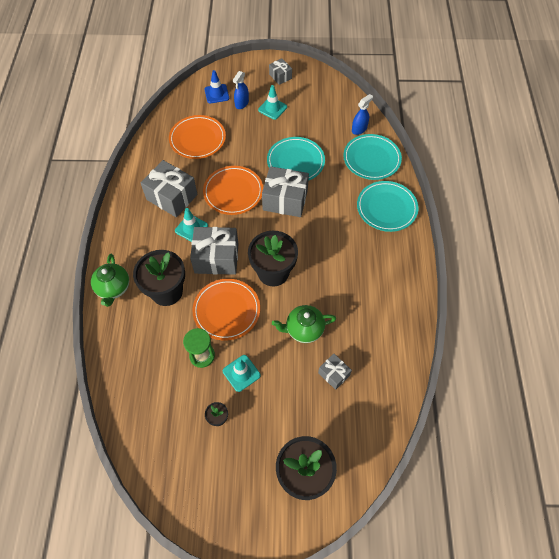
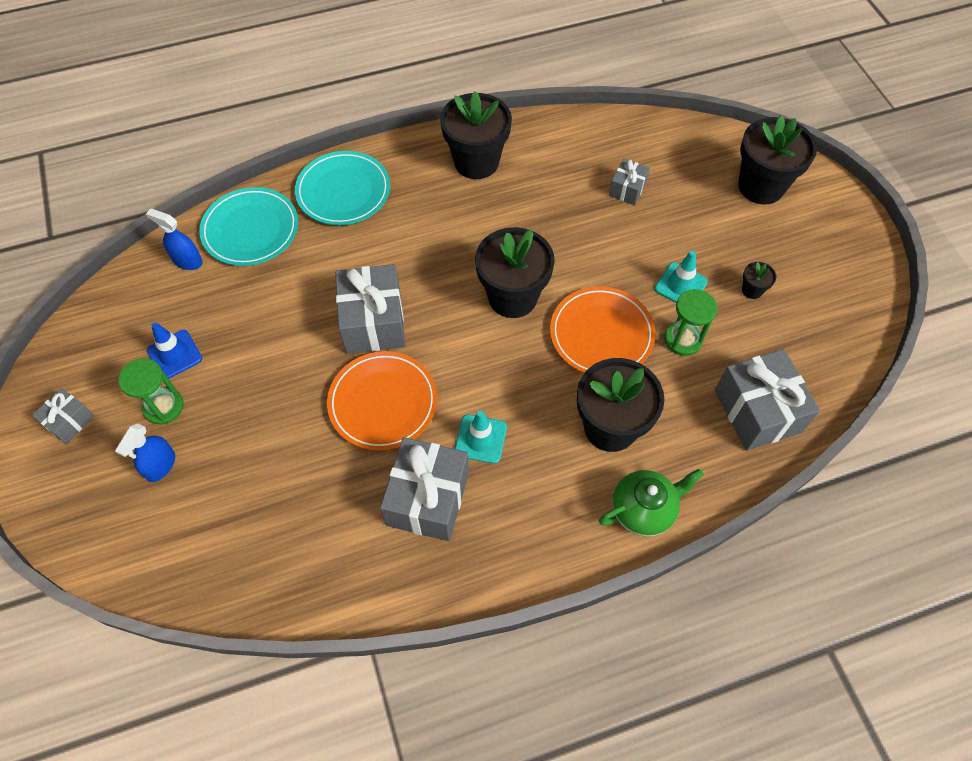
camera: 110 degrees left, 0 degrees up
(197, 139) = (276, 510): orange plate -> none
(216, 94) = (141, 523): blue traffic cone -> blue traffic cone (174, 354)
(216, 258) = (521, 380): grey gift -> grey gift (757, 411)
(241, 103) = (160, 465): blue spray bottle -> blue spray bottle turned 105 degrees clockwise
(272, 108) = (163, 407): turquoise traffic cone -> green hourglass
(295, 162) = (287, 331): turquoise plate -> none
(303, 329) = (584, 236): green teapot -> none
(389, 287) = (476, 162): none -> black flower pot

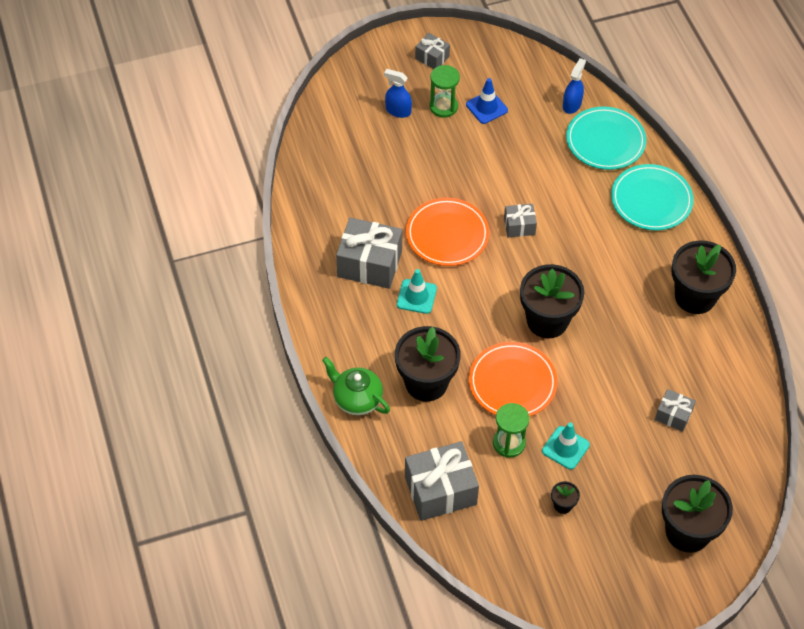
camera: 90 degrees right, 5 degrees down
(373, 322) = (519, 226): grey gift -> grey gift, size x0.53
(643, 510) = (356, 399): green teapot -> green teapot turned 150 degrees clockwise

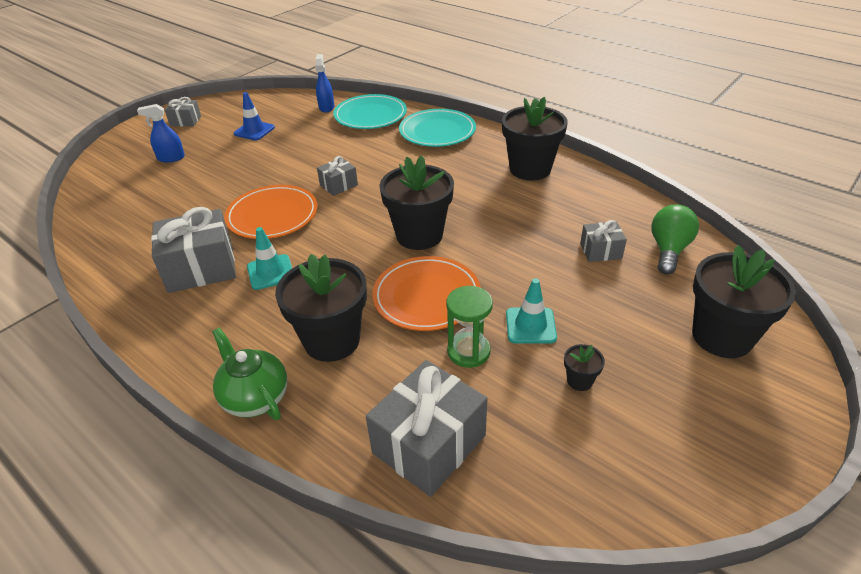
camera: 30 degrees left, 15 degrees down
(356, 399) = (255, 398): green teapot -> green teapot turned 45 degrees clockwise
(443, 107) = (214, 142): green hourglass -> none
(727, 445) = (668, 250): none -> green light bulb

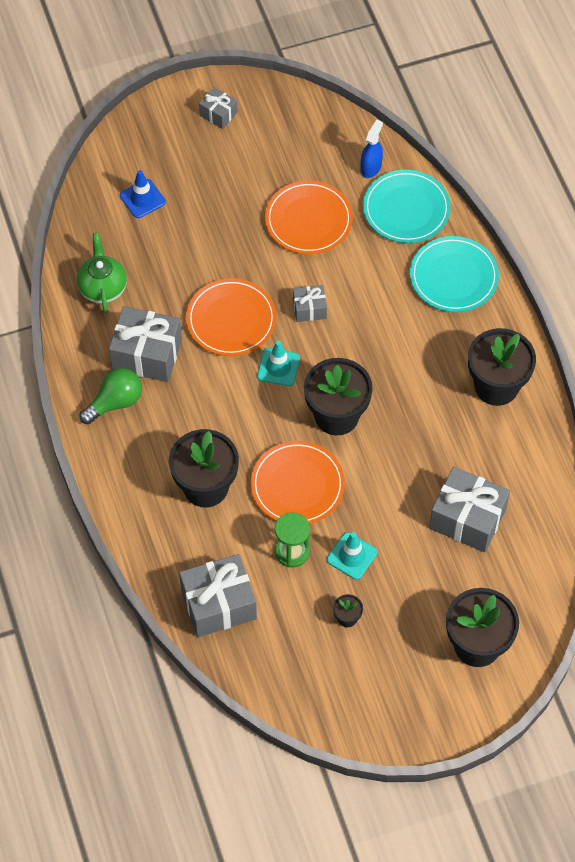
camera: 30 degrees right, 20 degrees up
(171, 158) = (180, 177): blue spray bottle -> none
(254, 131) = (277, 172): blue traffic cone -> blue traffic cone (142, 199)
(255, 398) = (131, 506): green teapot -> green teapot (103, 288)
(270, 272) = (197, 390): turquoise traffic cone -> turquoise traffic cone (278, 367)
(299, 143) = (308, 220): none -> orange plate
(600, 251) = (467, 519): grey gift -> grey gift, size x1.90
(668, 250) = (522, 550): green light bulb -> green light bulb (115, 402)

